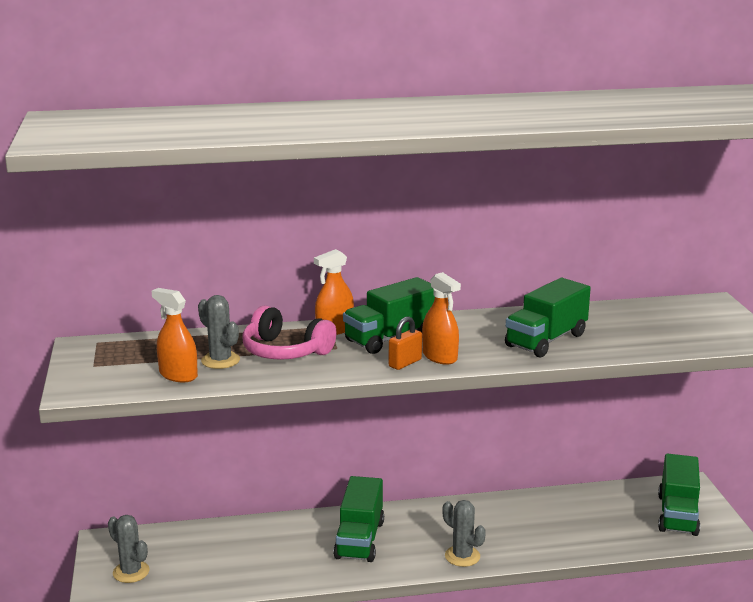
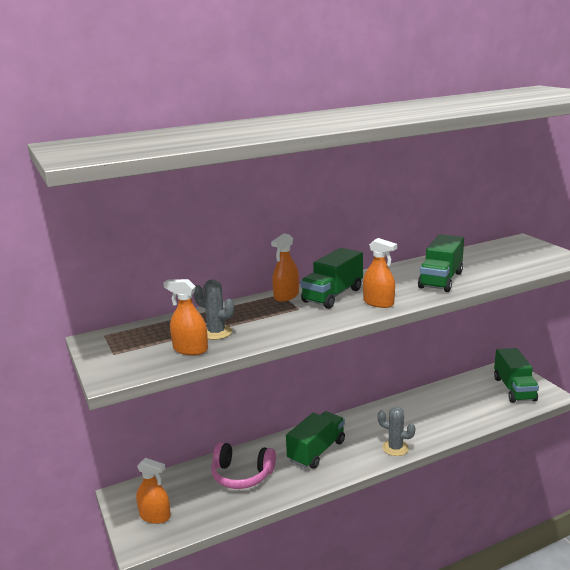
camera: 15 degrees left, 0 degrees up
(131, 572) = (155, 516): grey cactus -> orange spray bottle
(285, 351) = (261, 317): pink headphones -> pink headphones (242, 475)
(359, 539) = (316, 451): green truck -> green truck turned 135 degrees counterclockwise
(405, 363) = (358, 311): orange padlock -> none

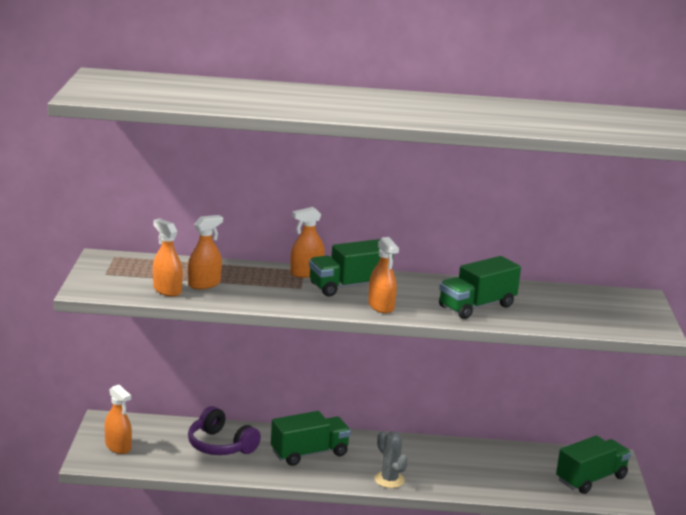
camera: 25 degrees right, 0 degrees up
(216, 332) = (204, 284): grey cactus -> orange spray bottle
(242, 475) = (220, 445): pink headphones -> purple headphones
(514, 389) = (591, 479): green truck -> green truck turned 150 degrees counterclockwise

